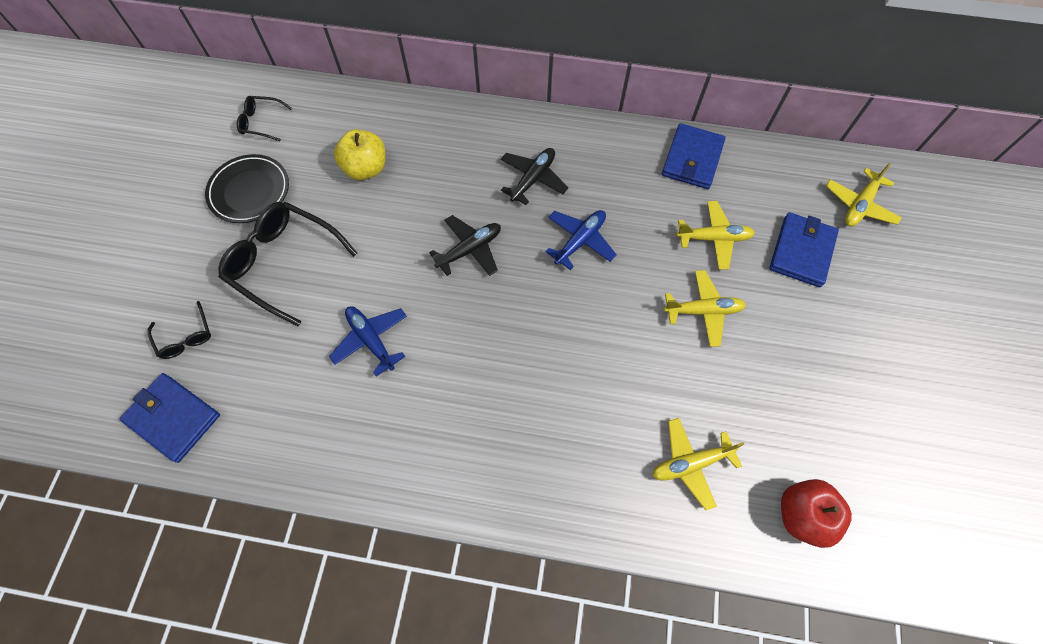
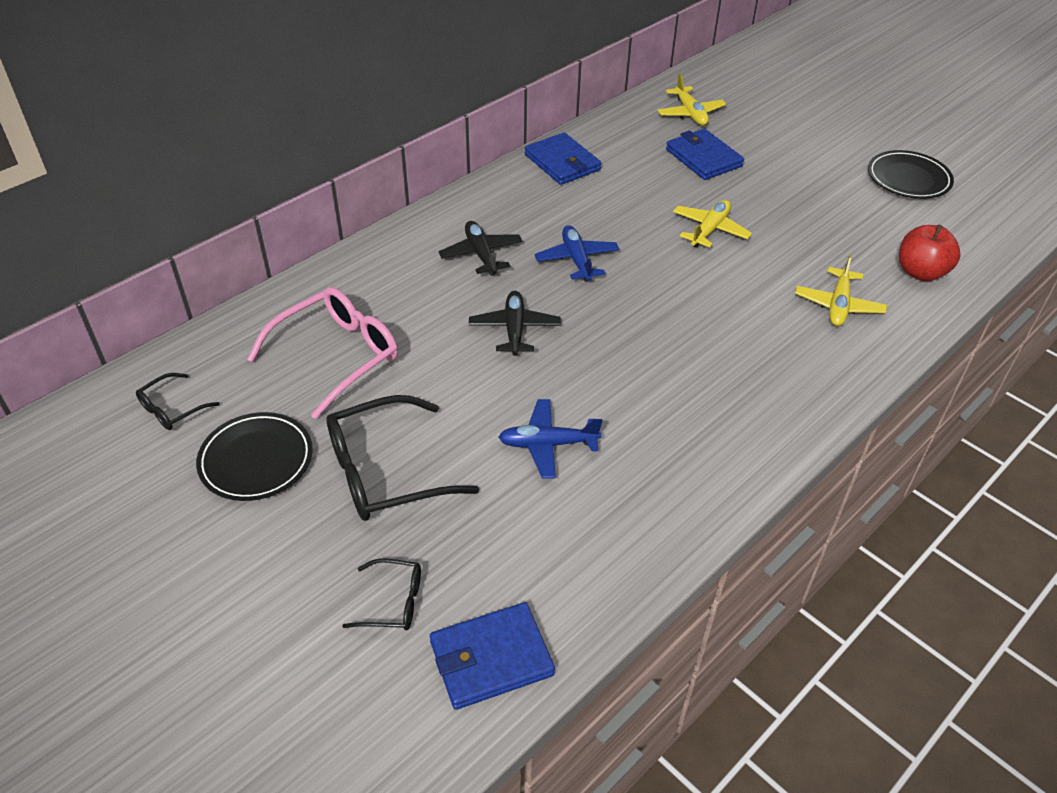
camera: 55 degrees left, 20 degrees down
(366, 168) = (337, 356): yellow apple -> pink glasses
(713, 238) = (649, 191): yellow plane -> none
(947, 438) = (908, 179): none -> black plate

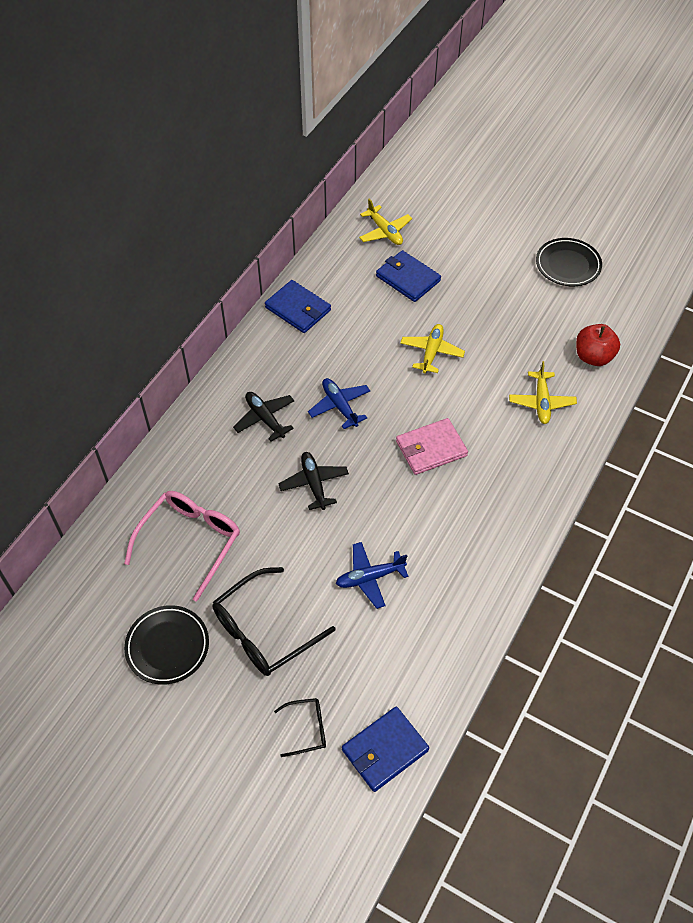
camera: 15 degrees left, 10 degrees up
(172, 409) = (85, 621): black glasses -> none
(677, 324) = (431, 448): none -> pink wallet

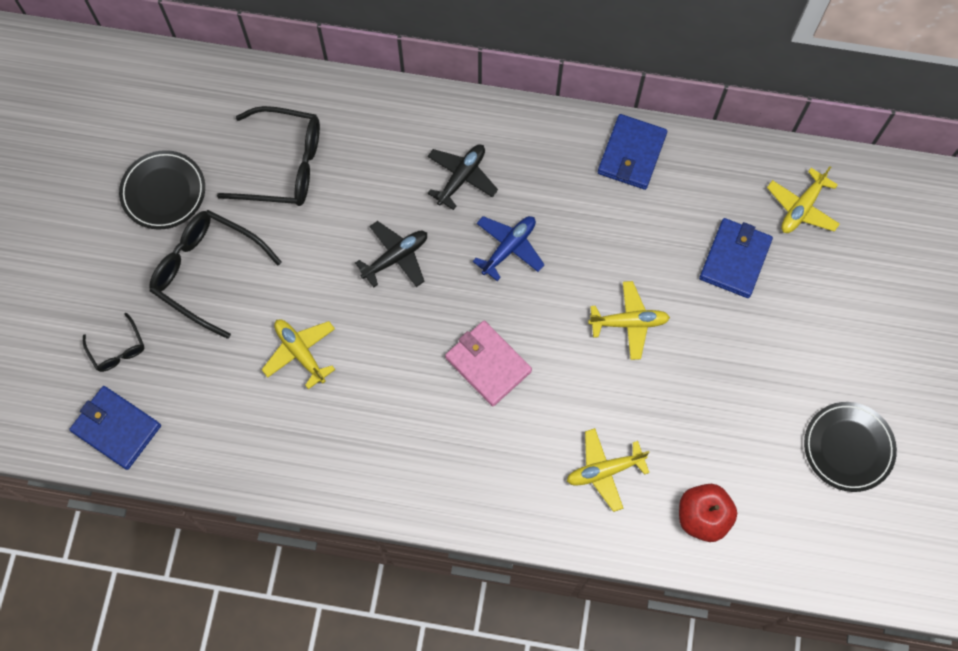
camera: 70 degrees right, 15 degrees up
(190, 541) = (284, 165): pink glasses -> black glasses
(370, 577) = (300, 353): blue plane -> yellow plane

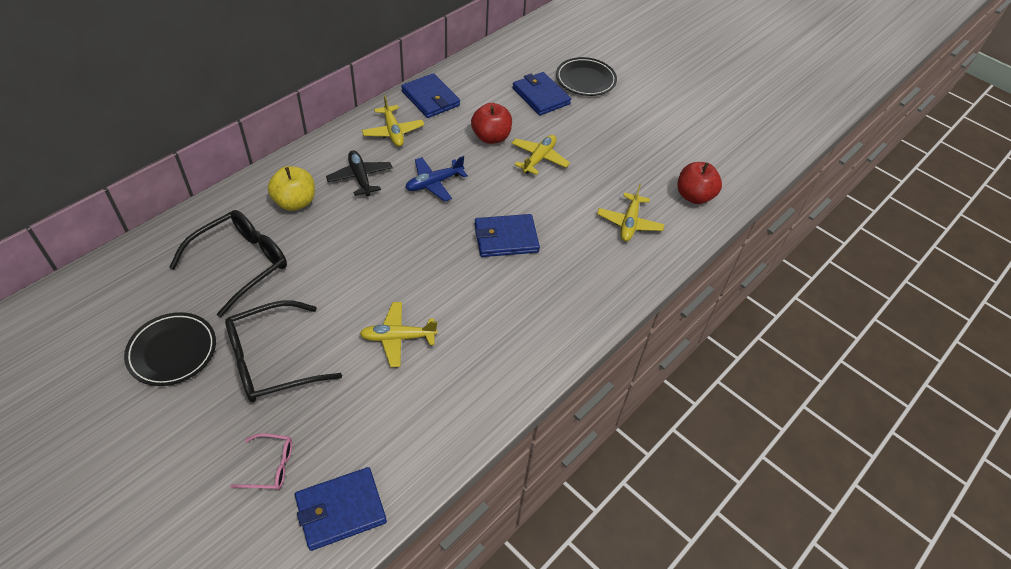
camera: 60 degrees left, 20 degrees down
(117, 349) = (271, 466): black glasses -> pink glasses
(385, 148) = (295, 202): none -> yellow apple
(395, 257) = (381, 242): black plane -> none
(488, 364) = (506, 238): pink wallet -> blue wallet
(509, 248) = (434, 183): blue plane -> blue plane turned 105 degrees counterclockwise
(622, 254) = (491, 137): none -> red apple
(802, 207) = (534, 57): yellow plane -> yellow plane (393, 132)
(848, 448) = (695, 117): black plate -> black plate (585, 80)

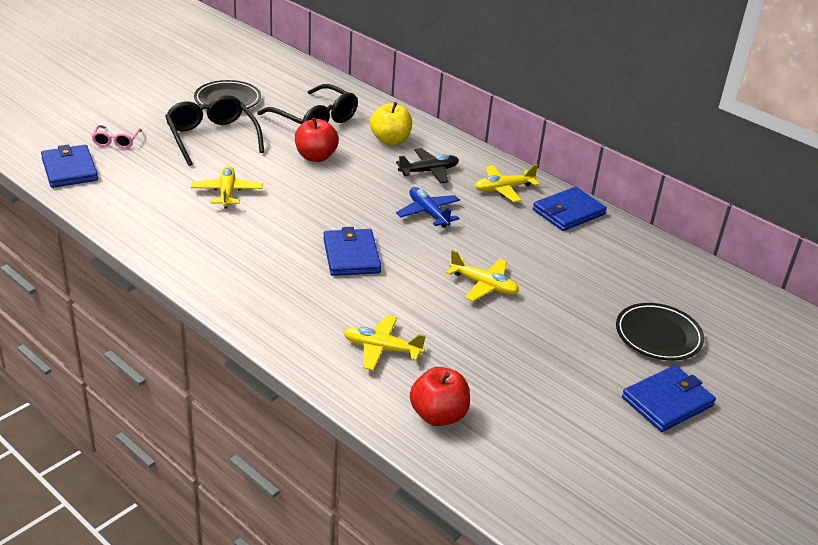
camera: 90 degrees right, 15 degrees down
(491, 137) = (513, 252): red apple -> red apple (316, 157)
(541, 96) = (605, 293): blue wallet -> blue wallet (667, 402)

